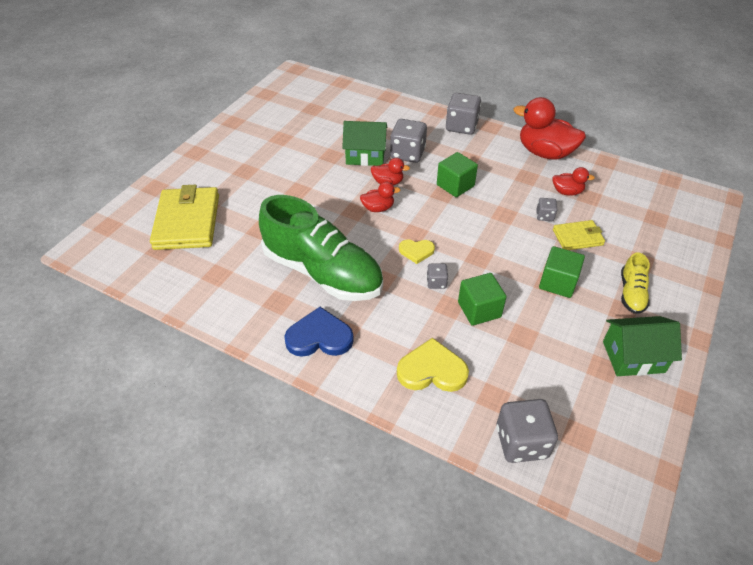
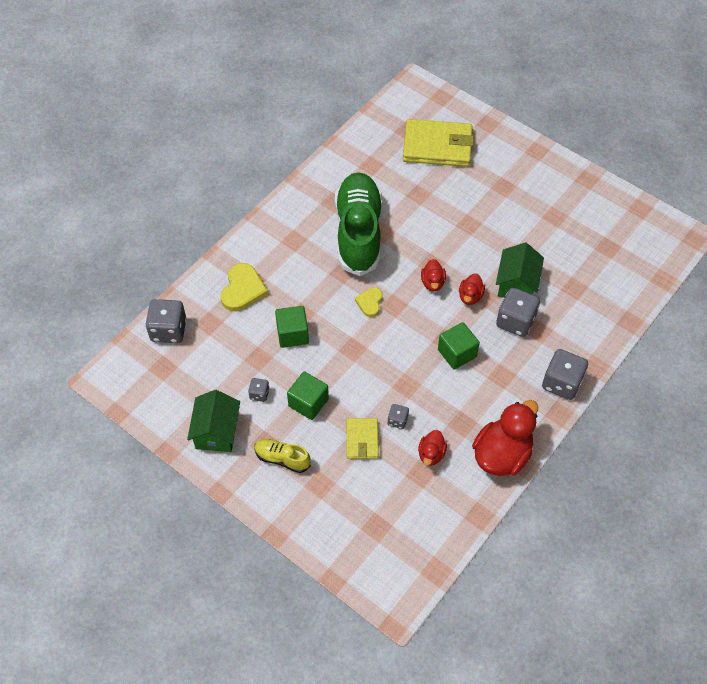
camera: 100 degrees right, 10 degrees up
(319, 337) = (292, 224): blue heart -> none
(323, 272) = (358, 233): green shoe -> green shoe turned 135 degrees clockwise
(436, 282) = (329, 310): grey dice -> grey dice (259, 394)

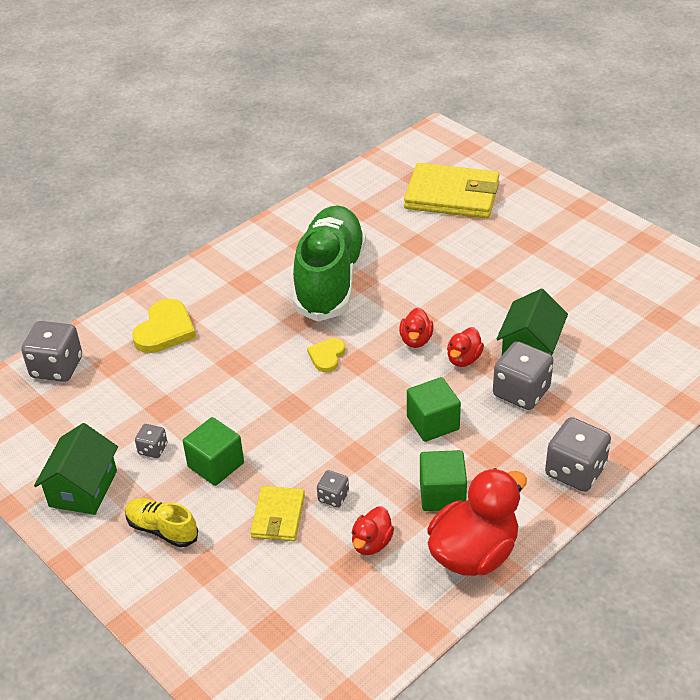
camera: 10 degrees right, 15 degrees down
(292, 334) = (216, 384): green cube -> green cube (442, 494)

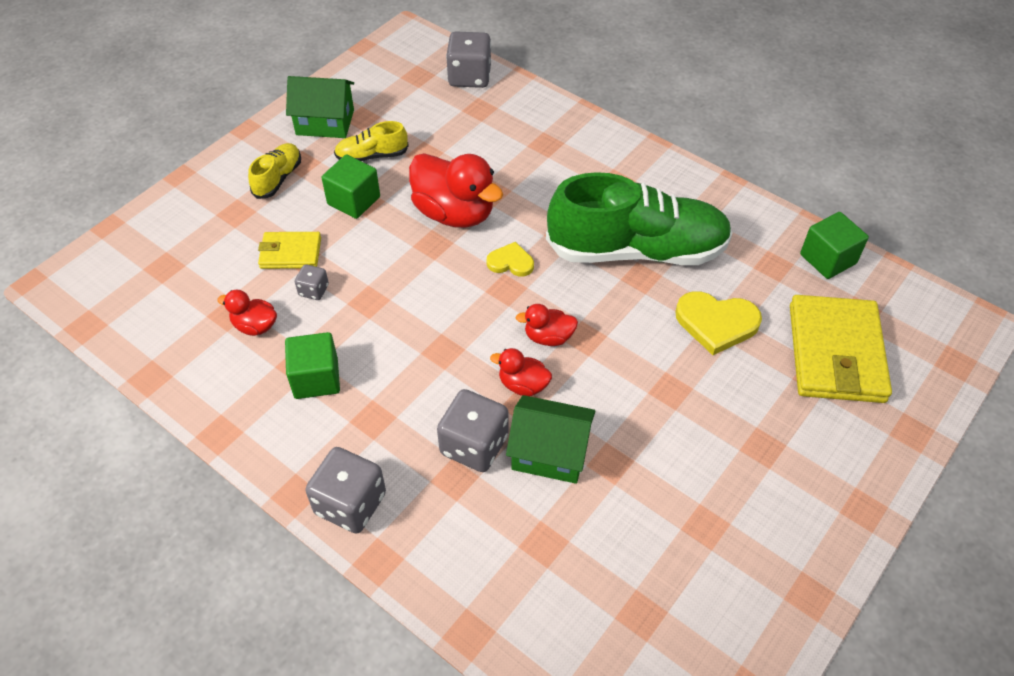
camera: 80 degrees right, 10 degrees up
(153, 449) = (372, 156): grey dice -> yellow shoe
(165, 330) = (531, 136): yellow heart -> yellow heart (716, 323)
(433, 423) = (418, 363): green cube -> green cube (828, 259)
(474, 553) = (237, 411): red duck -> red duck (454, 213)

